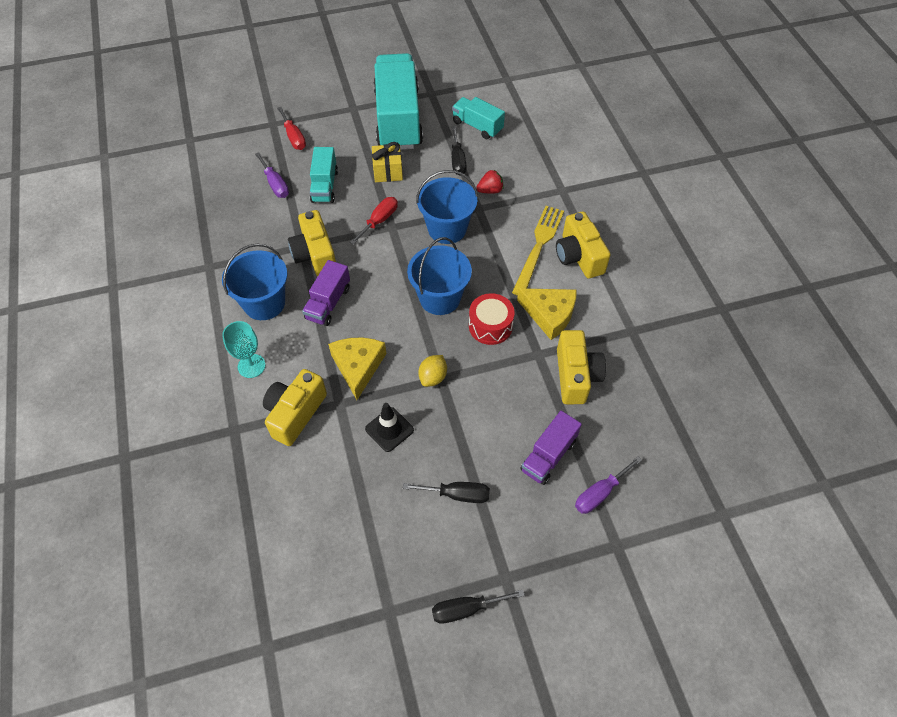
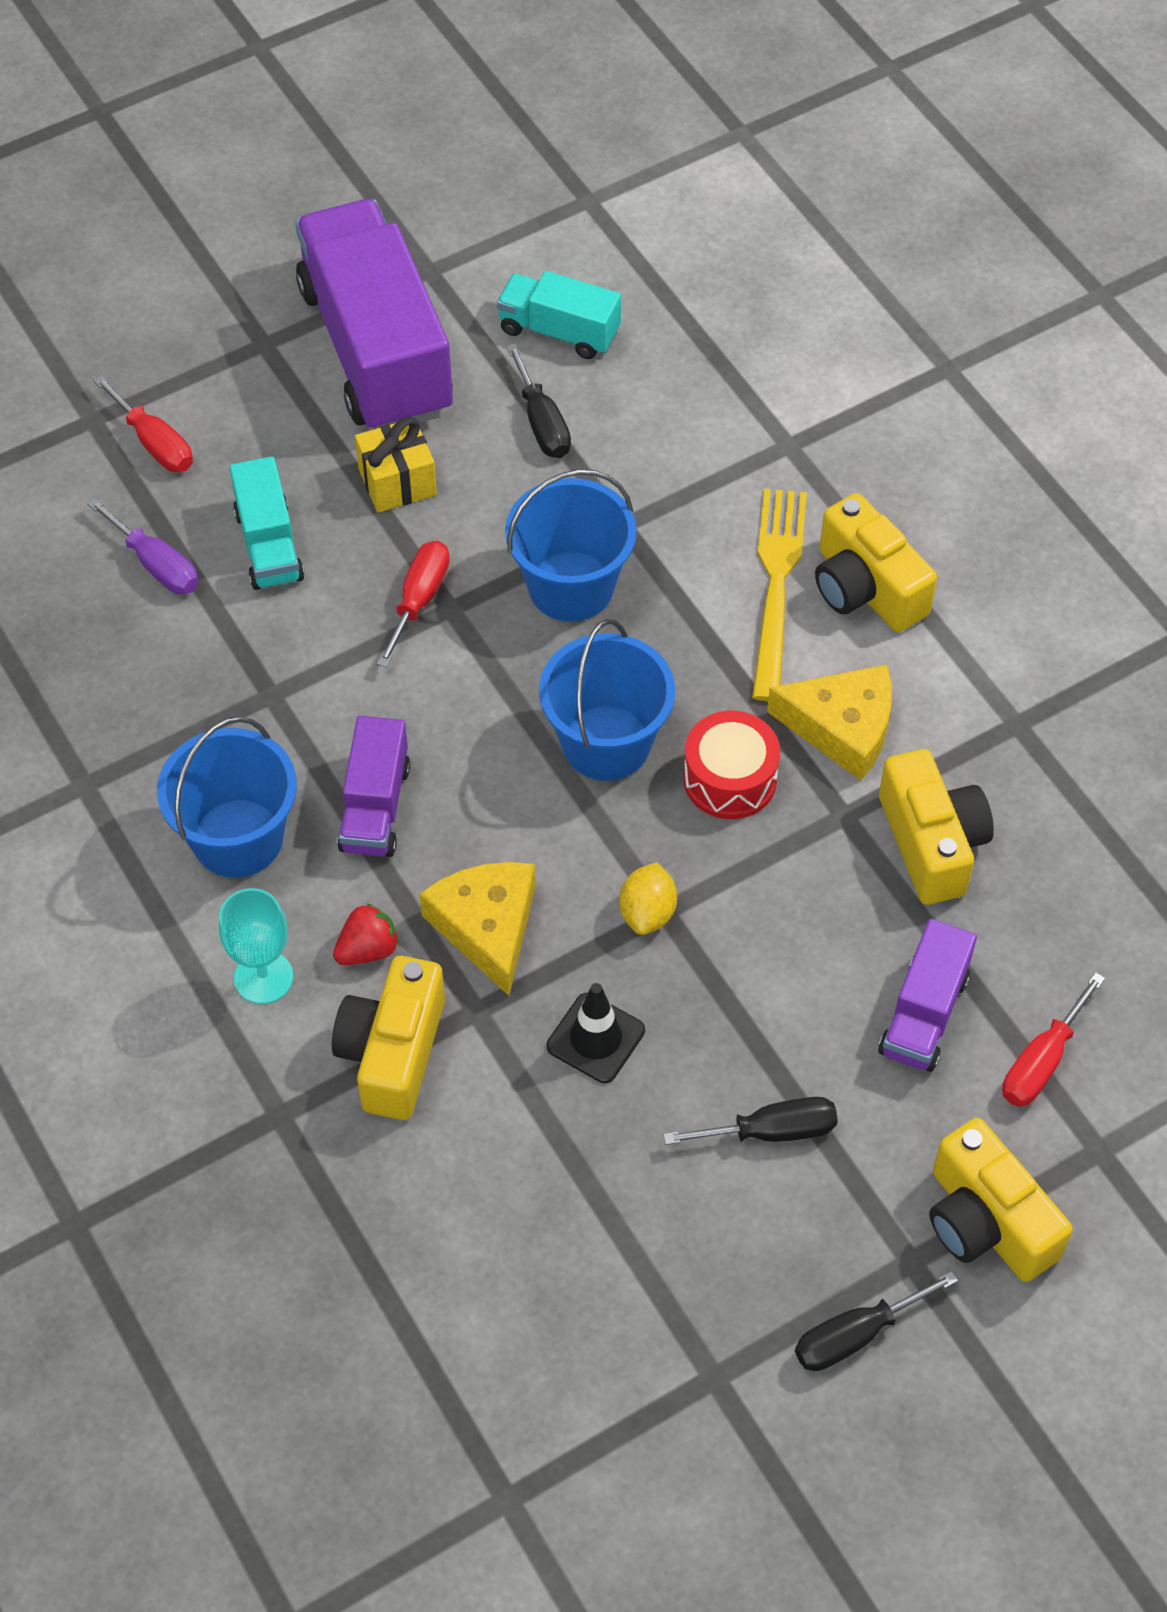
camera: 15 degrees left, 0 degrees up
(315, 255) = (307, 707): yellow camera -> yellow camera (986, 1221)
(398, 119) = (376, 350): turquoise truck -> purple truck
(490, 190) = (635, 478): red strawberry -> red strawberry (368, 949)
(600, 493) = (1042, 1061): purple screwdriver -> red screwdriver

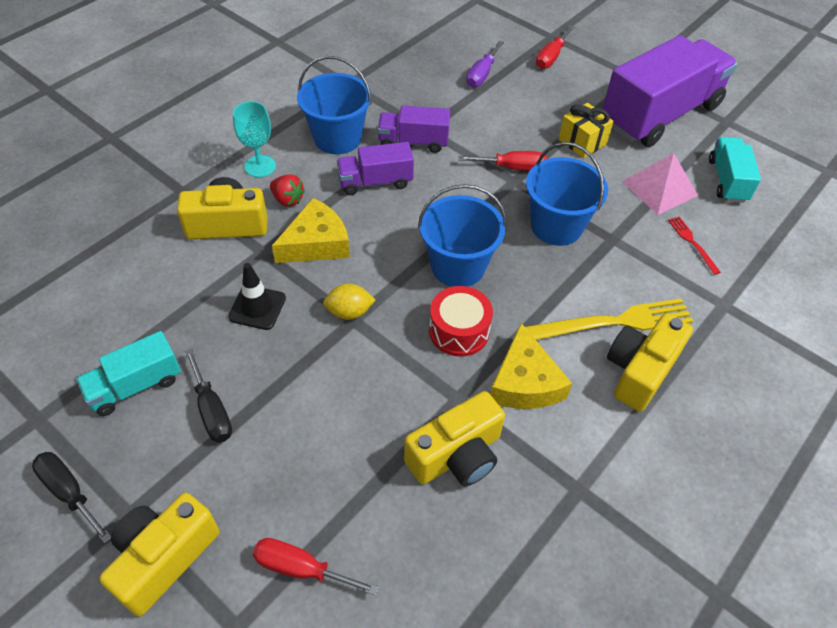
camera: 70 degrees right, 5 degrees down
(269, 545) = (515, 107): turquoise truck -> turquoise truck (135, 386)
(542, 423) = (659, 188): black screwdriver -> pink pyramid
(666, 431) = (692, 243): none -> red fork
(923, 1014) = (320, 480): purple truck -> purple truck (413, 142)

